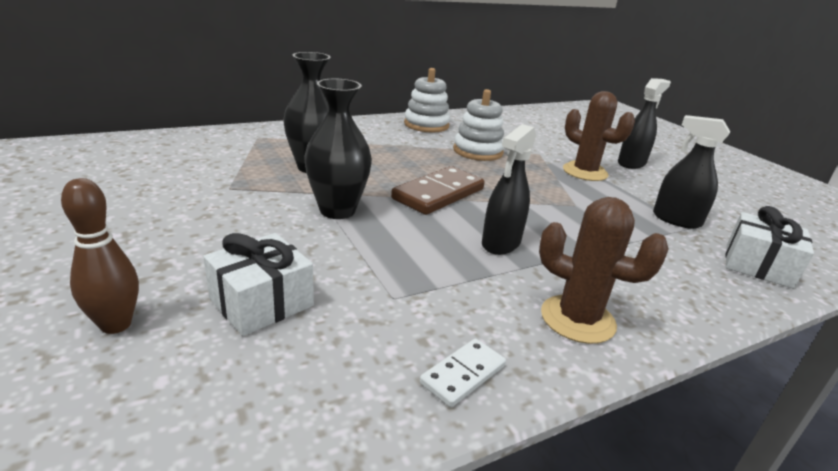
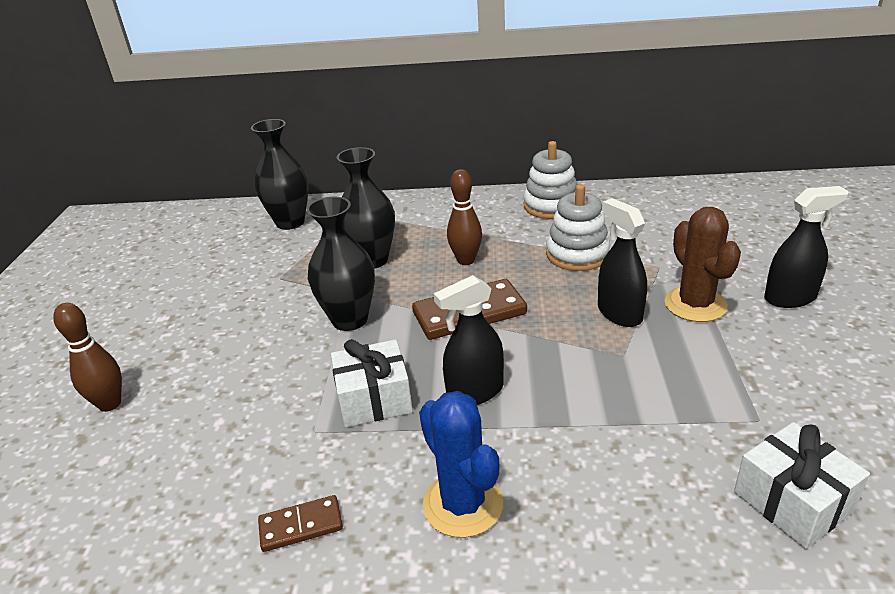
camera: 35 degrees right, 5 degrees up
(196, 147) = (290, 222): none -> black vase
(261, 302) = (212, 409): white gift -> white gift (374, 399)
(397, 161) = (466, 260): none -> brown bowling pin
(463, 374) = (301, 526): white domino -> brown domino
(577, 319) = (463, 504): brown cactus -> blue cactus
(676, 220) = (749, 404): black spray bottle -> black spray bottle (619, 313)

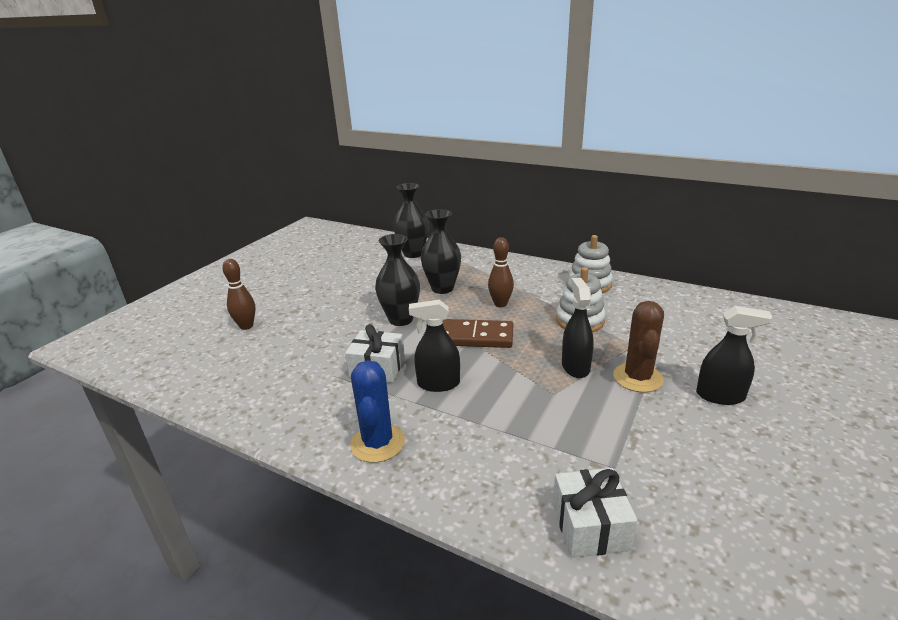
camera: 25 degrees right, 5 degrees down
(301, 526) = (286, 421): brown domino -> none

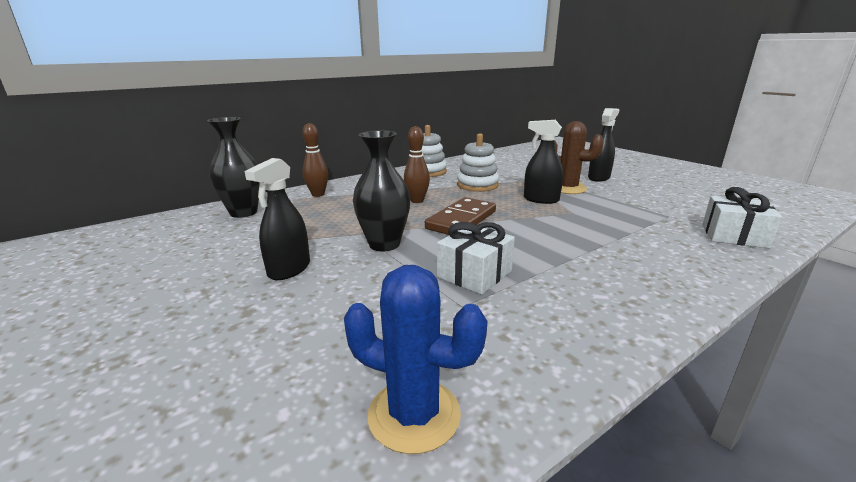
camera: 65 degrees left, 5 degrees down
(246, 326) = (222, 370): brown bowling pin -> brown bowling pin (318, 194)
(377, 443) = (621, 298): blue cactus -> blue cactus (414, 415)
(438, 384) = (529, 249): black spray bottle -> black spray bottle (289, 269)
(442, 288) = (349, 215): black vase -> none

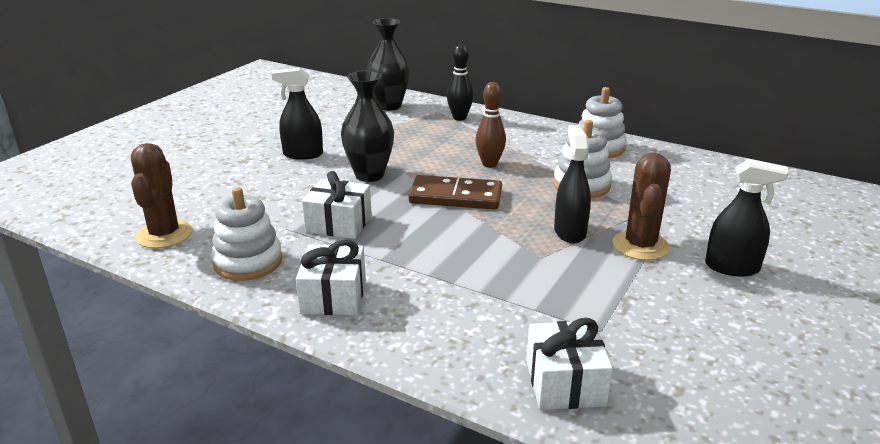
camera: 65 degrees right, 5 degrees up
(318, 194) = (459, 118): brown bowling pin -> black bowling pin
(414, 415) = (164, 234): blue cactus -> brown cactus
(533, 342) = (248, 262): none -> white stacking toy
(620, 298) = (333, 296): none -> white gift

